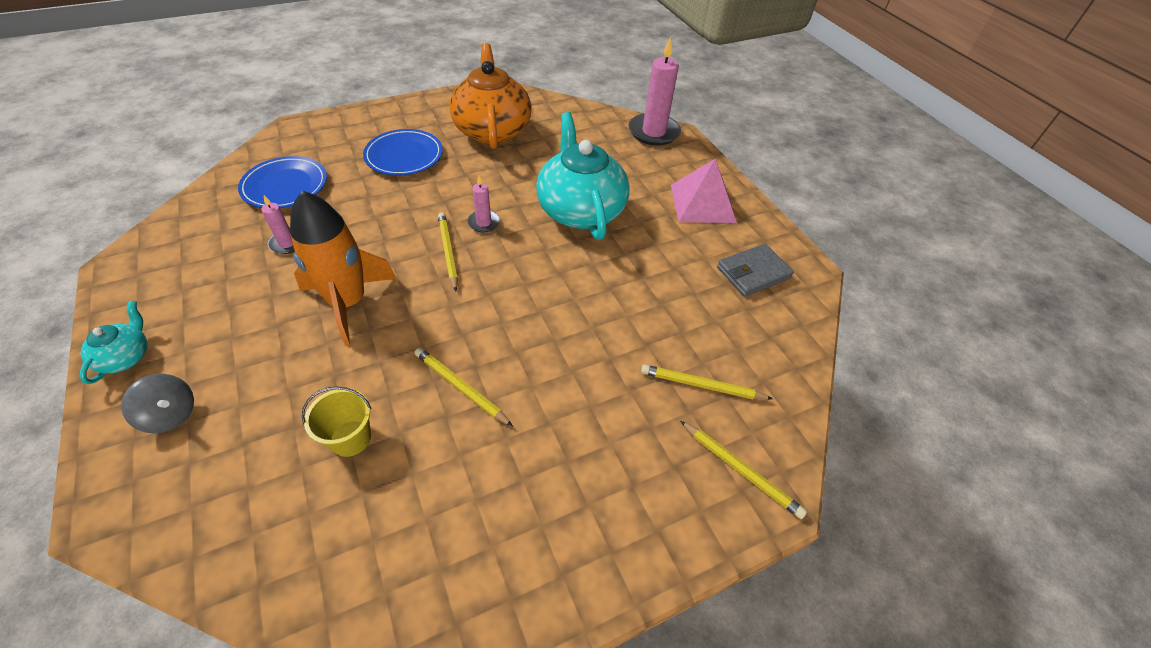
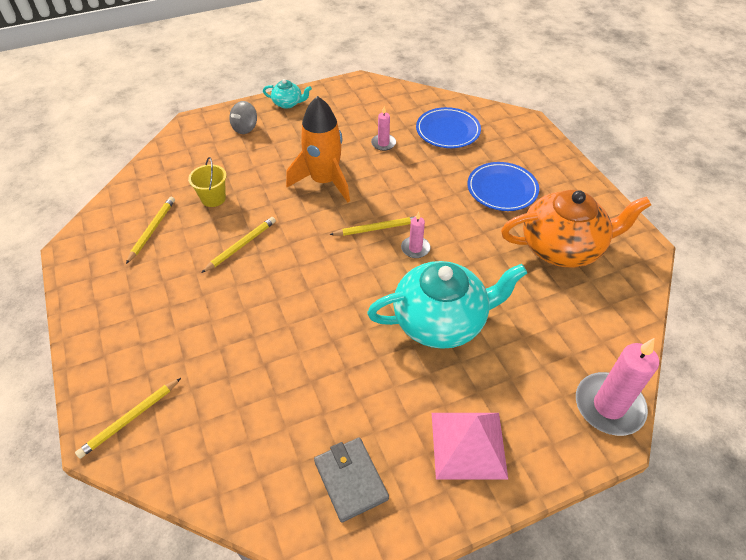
camera: 95 degrees right, 0 degrees up
(702, 385) = (214, 402): yellow pencil -> yellow pencil (152, 230)

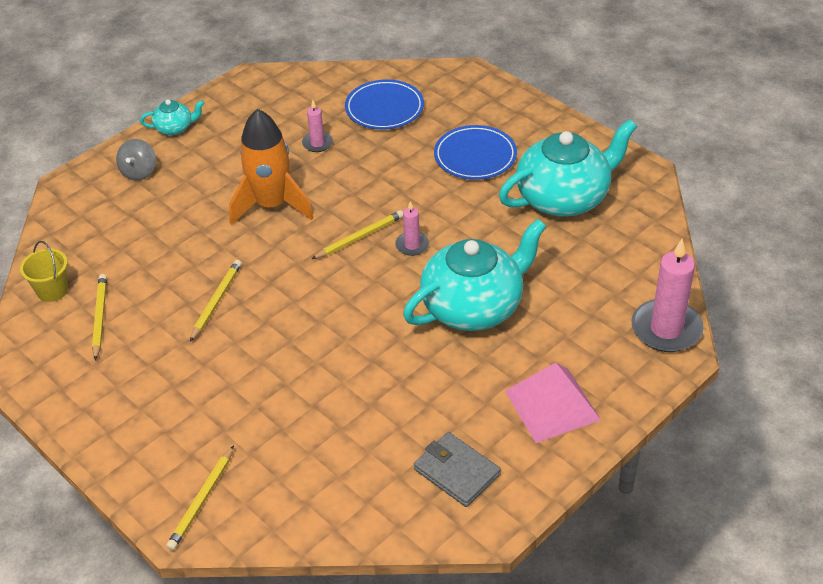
camera: 20 degrees left, 5 degrees down
(213, 198) = (151, 262): yellow bucket -> yellow bucket (52, 290)
(563, 247) = (564, 198): orange teapot -> turquoise teapot

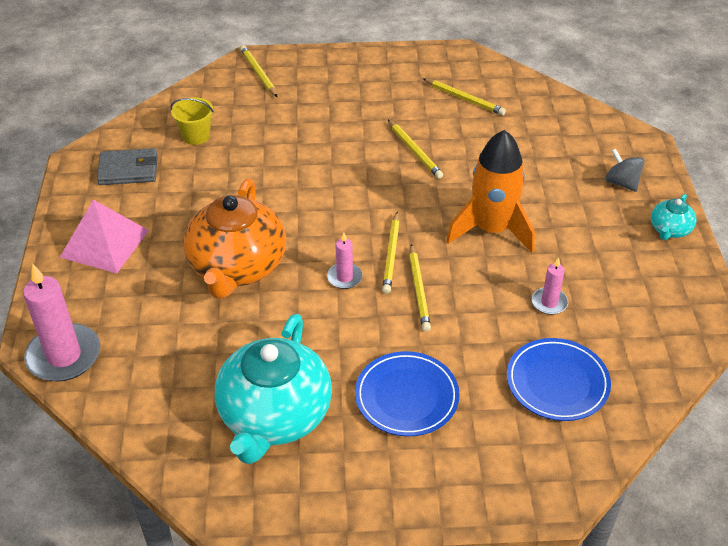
camera: 130 degrees right, 0 degrees up
(52, 290) = (518, 91): yellow bucket -> yellow bucket (196, 136)
(378, 204) = (419, 290): none -> yellow pencil
(474, 307) = (237, 267): turquoise teapot -> orange teapot

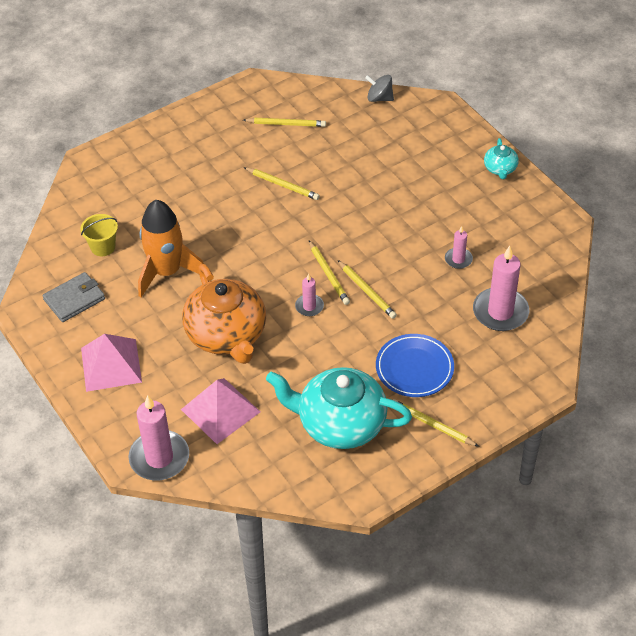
camera: 30 degrees left, 5 degrees up
(165, 338) = (220, 410): none -> pink pyramid
(258, 73) = (105, 170): yellow pencil -> yellow pencil (432, 425)
(274, 416) = (340, 423): turquoise teapot -> turquoise teapot turned 120 degrees clockwise
(491, 230) = (383, 223): orange rocket -> orange rocket (167, 272)
(557, 382) = (500, 312): blue plate -> pink candle
(621, 183) = (446, 146): grey spinning top -> grey spinning top (379, 98)

